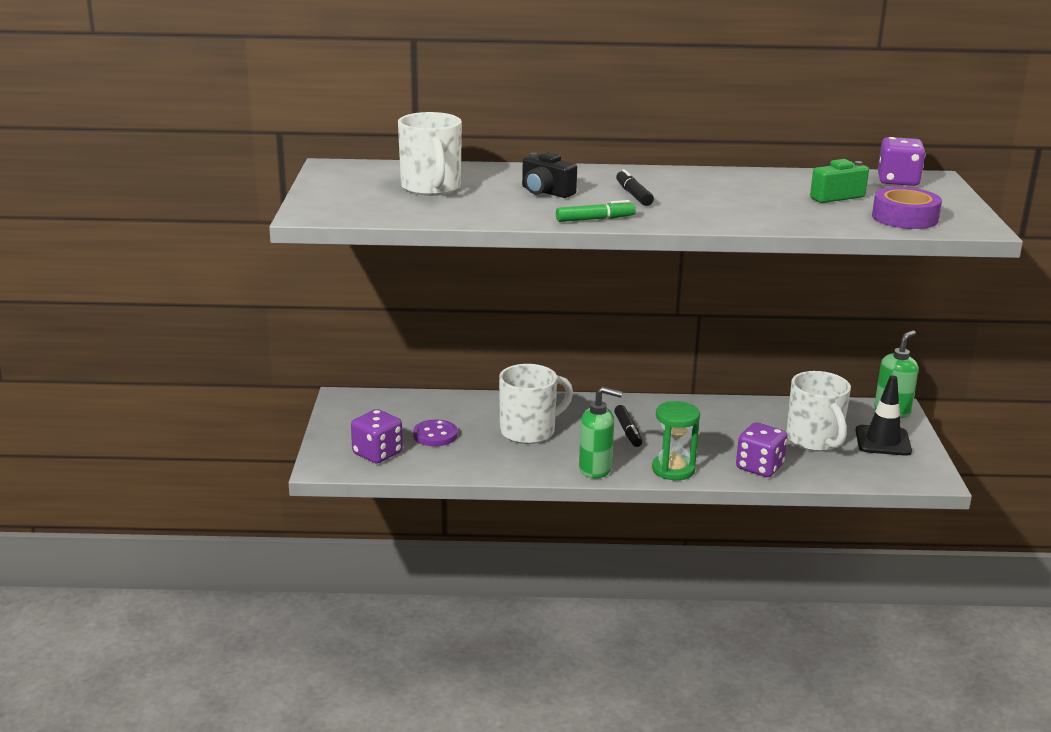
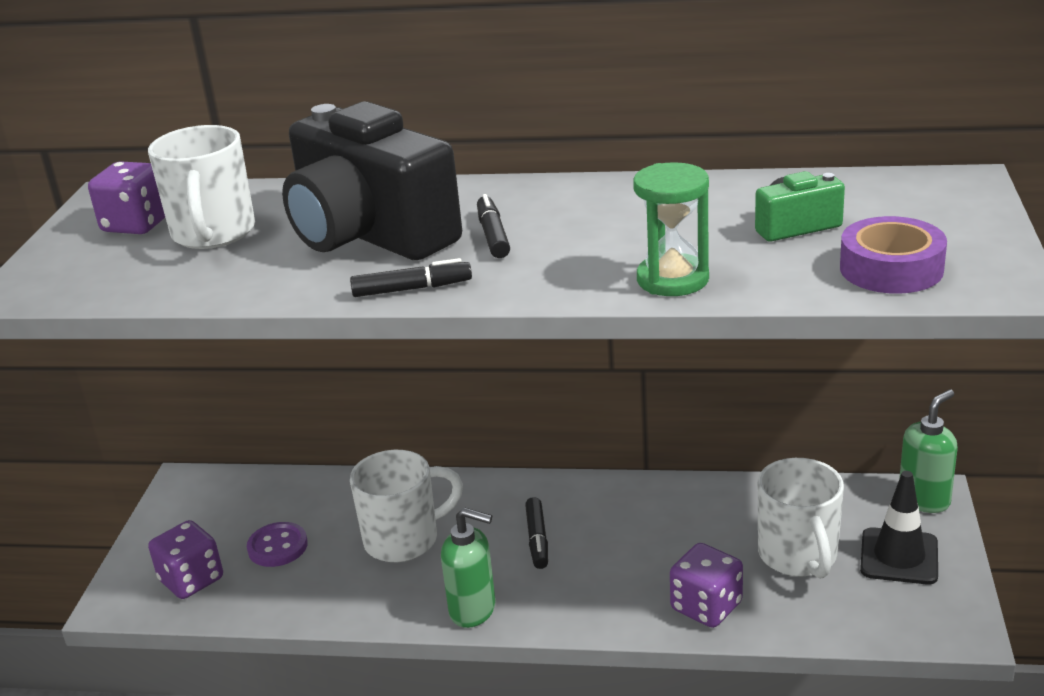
camera: 10 degrees right, 5 degrees up
(546, 192) = (369, 235): black camera -> black camera, size x2.28
(595, 219) = (412, 289): green marker -> black marker
(673, 469) = (581, 611): green hourglass -> green hourglass (672, 279)
(898, 181) = (905, 190): purple dice -> purple dice (137, 224)

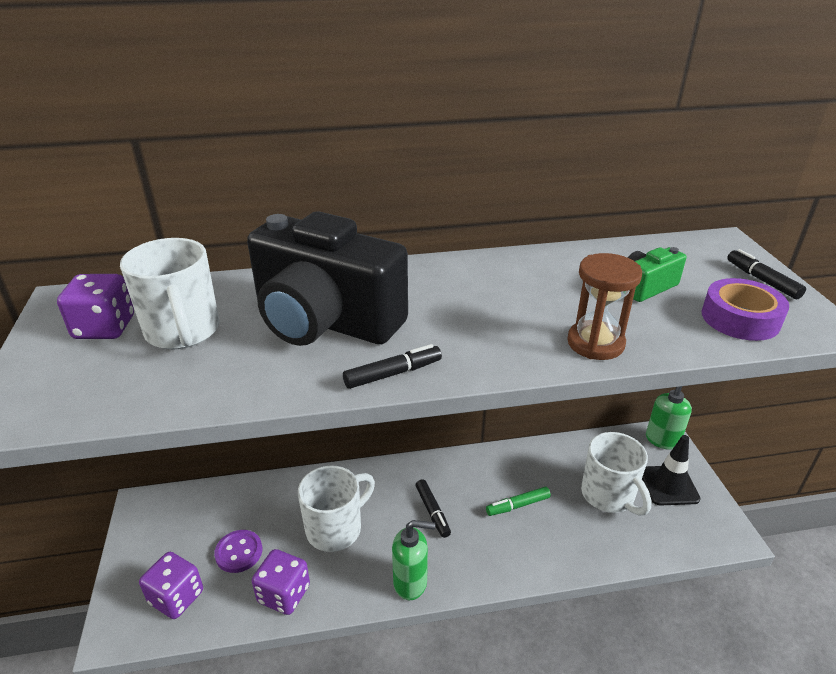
camera: 20 degrees left, 5 degrees up
(493, 235) = (428, 313): black marker -> black marker (762, 280)
(658, 549) = (517, 505): none -> green marker
(672, 279) = (595, 343): green hourglass -> brown hourglass
(706, 606) = (569, 548): purple dice -> purple dice (284, 594)

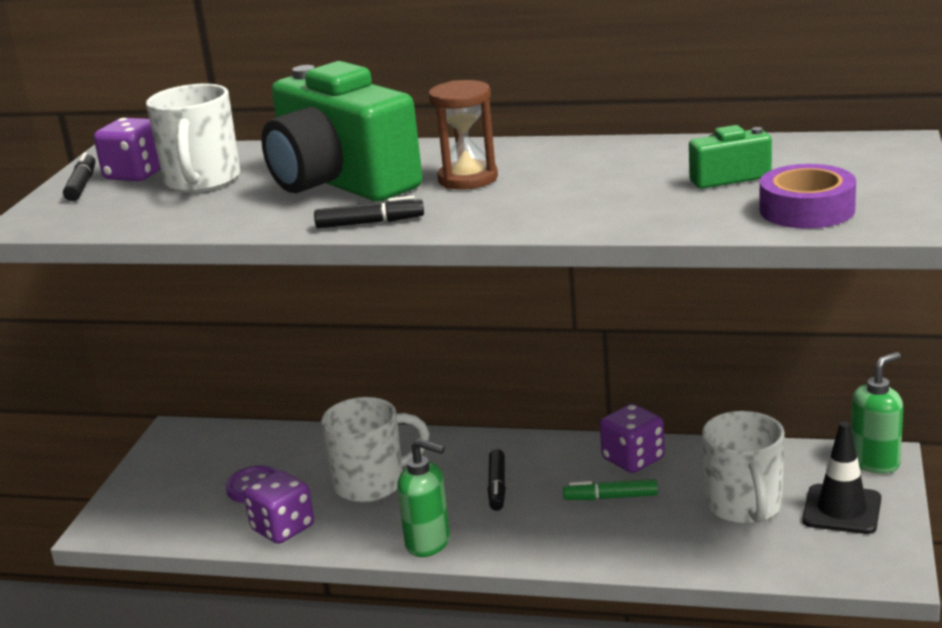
camera: 25 degrees right, 10 degrees down
(176, 597) = (172, 512): purple dice -> purple dice (633, 459)
(325, 321) = (340, 183): black camera -> green camera
(595, 343) = (605, 217): brown hourglass -> brown hourglass (468, 179)
(762, 280) = (889, 180): black marker -> black marker (82, 185)

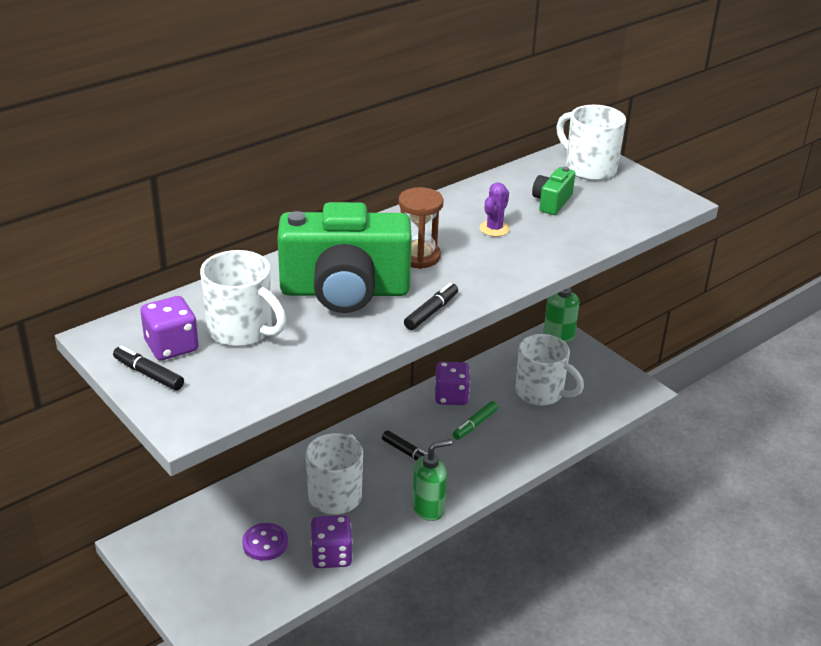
camera: 55 degrees left, 10 degrees up
(601, 180) = (494, 229): none -> purple cactus
(807, 210) = (625, 209): purple tape -> none
(841, 510) = (581, 370): black traffic cone -> none
(859, 161) = (589, 168): none -> white mug

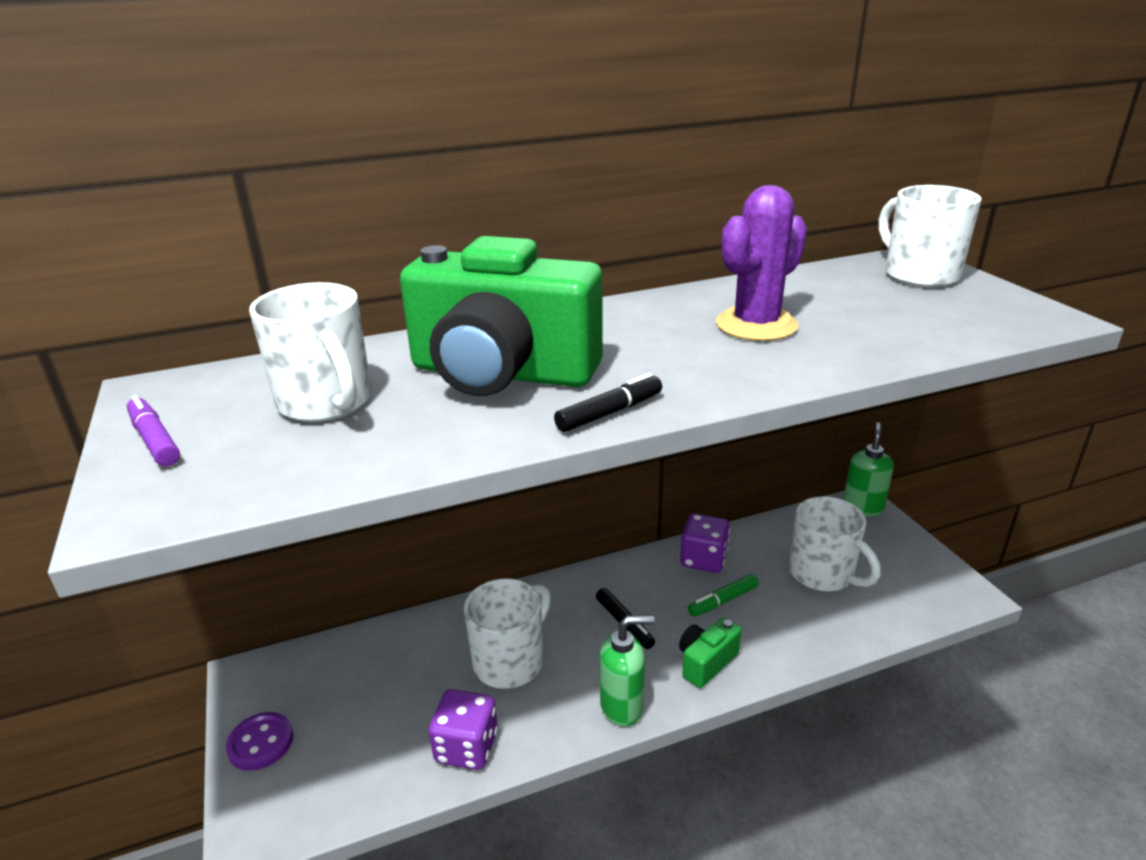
camera: 20 degrees right, 5 degrees down
(148, 374) = (155, 440): black marker -> purple marker
(171, 346) = (219, 410): purple dice -> none
(265, 543) = (393, 709): purple button -> purple button (260, 743)
(418, 256) = (631, 345): brown hourglass -> none
(494, 229) = (756, 325): purple cactus -> purple cactus, size x1.86
(552, 202) = (853, 304): green camera -> green camera (706, 662)

